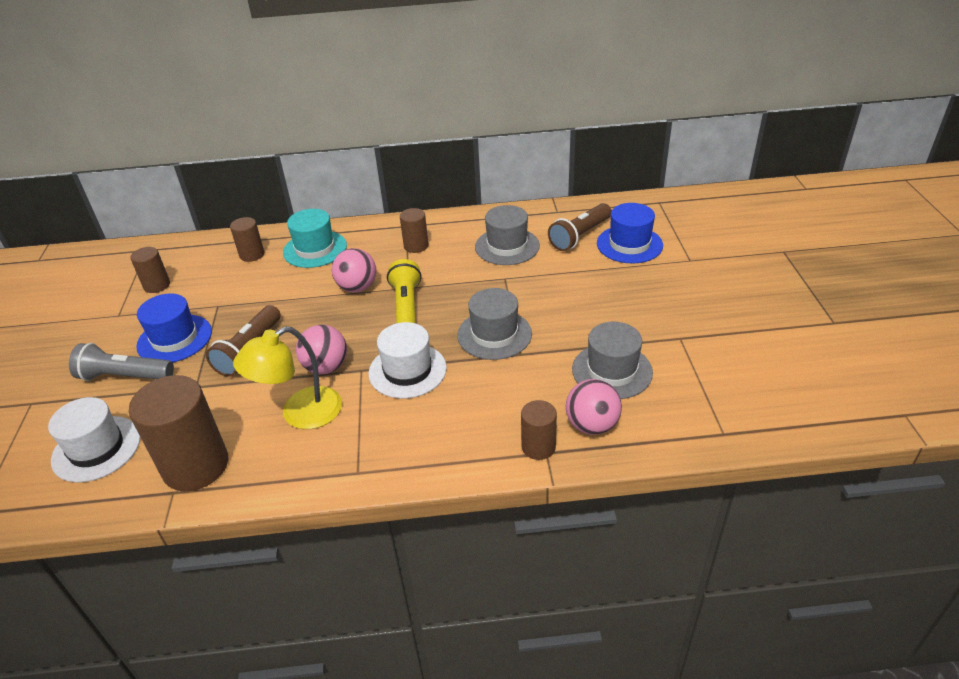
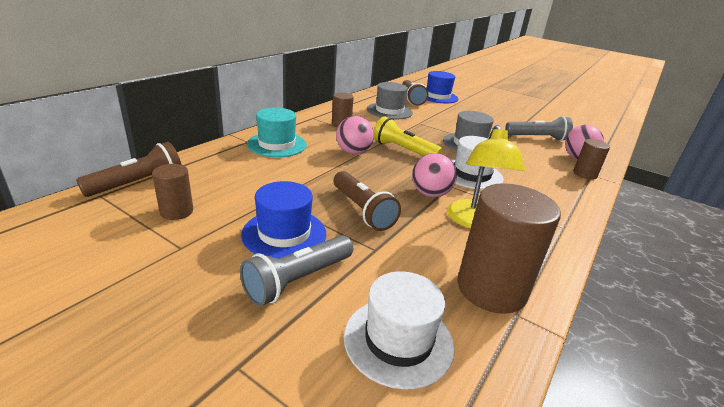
camera: 55 degrees left, 10 degrees down
(175, 249) = (138, 183): none -> brown flashlight
(252, 255) = (230, 163): brown cylinder -> none
(612, 371) = (537, 138): grey hat -> grey flashlight

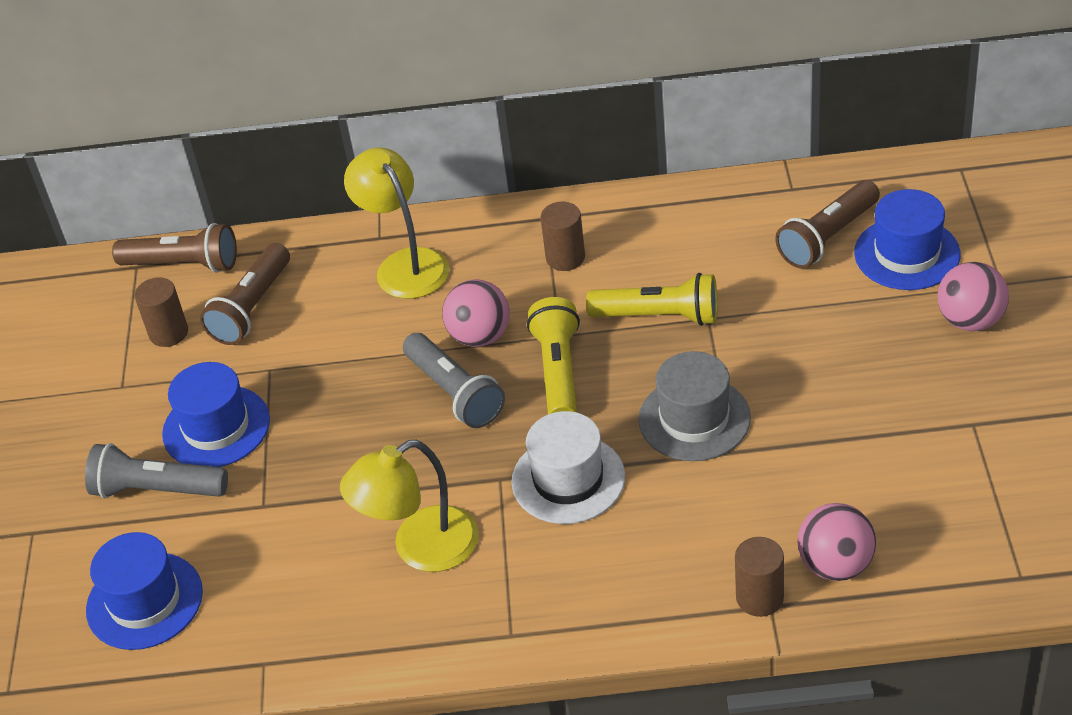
camera: 60 degrees right, 15 degrees up
(277, 144) = (405, 264): turquoise hat -> yellow lamp
(362, 210) = (330, 446): brown flashlight -> brown flashlight (251, 308)
(389, 111) = (711, 258): grey hat -> none
(398, 340) = (144, 601): white hat -> blue hat
(404, 127) = (659, 316): none -> yellow flashlight
(430, 194) = (448, 474): pink ball -> pink ball (970, 320)
(491, 289) = (287, 626): brown cylinder -> none
(537, 138) = (868, 479): grey flashlight -> grey flashlight (454, 393)

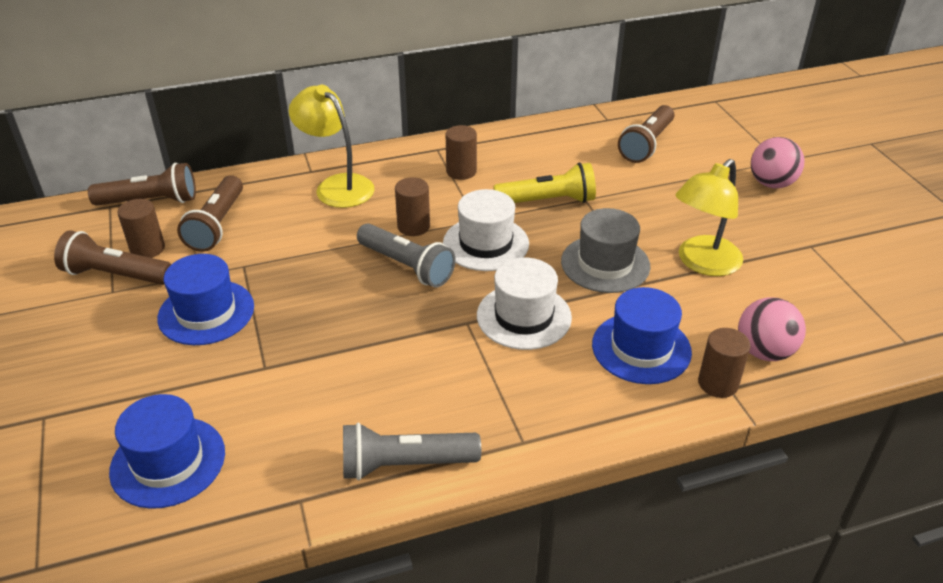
camera: 20 degrees left, 5 degrees down
(129, 365) = (116, 275): none -> brown flashlight
(156, 489) = (161, 366): grey flashlight -> grey flashlight (404, 464)
(420, 548) = (417, 383): yellow lamp -> yellow lamp (702, 263)
(480, 336) = (413, 226): pink ball -> brown cylinder
(558, 371) = (485, 243): yellow flashlight -> white hat
(907, 254) = (706, 149): blue hat -> blue hat (641, 348)

